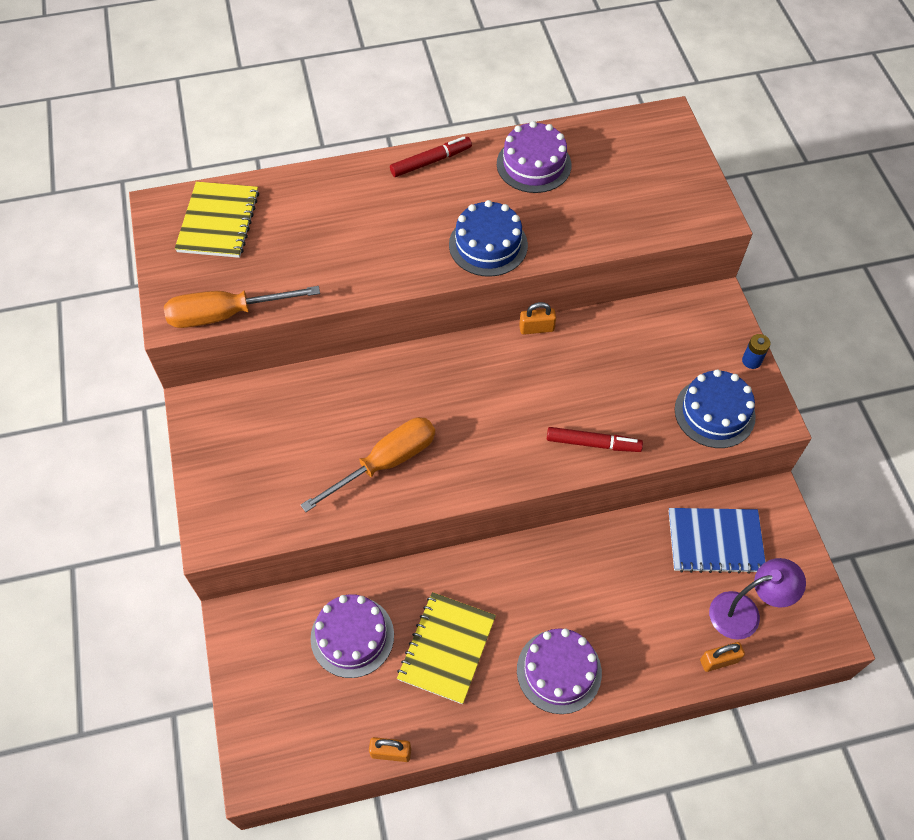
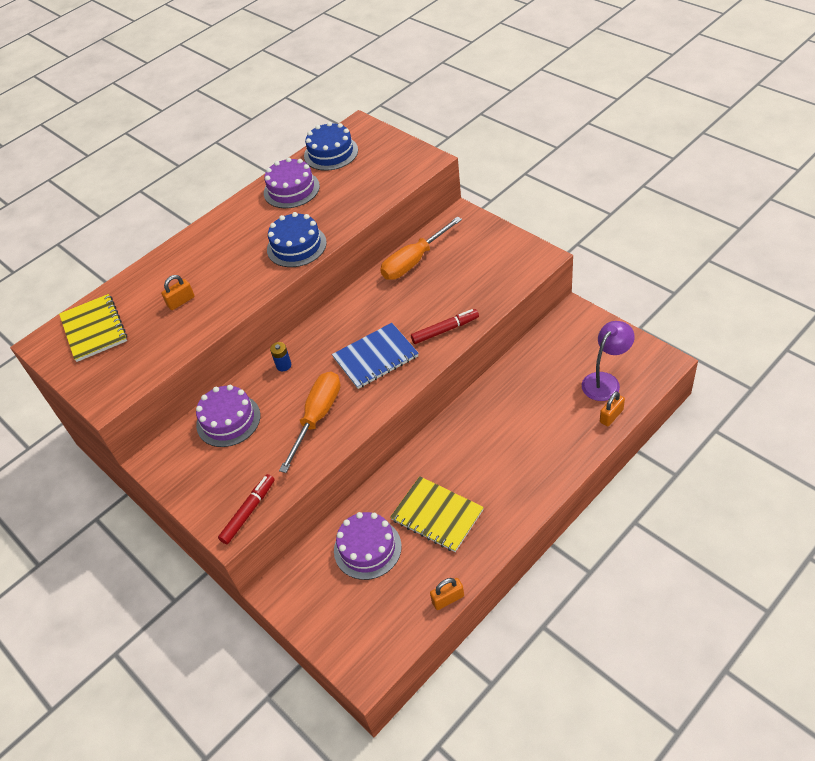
camera: 25 degrees left, 10 degrees down
(226, 315) = (143, 378): orange screwdriver -> orange screwdriver (414, 261)
(431, 161) = (221, 221): red marker -> red marker (248, 512)
(447, 648) = (437, 515): yellow notebook -> yellow notebook turned 45 degrees counterclockwise
(536, 328) = (358, 289): orange padlock -> orange padlock (181, 301)
(559, 671) = (519, 482): purple cake -> purple cake (228, 420)
(714, 413) = (506, 273): blue cake -> blue cake (331, 153)
(715, 541) = (557, 354): blue notebook -> blue notebook (375, 357)
(751, 361) = (506, 234): blue battery -> blue battery (283, 365)

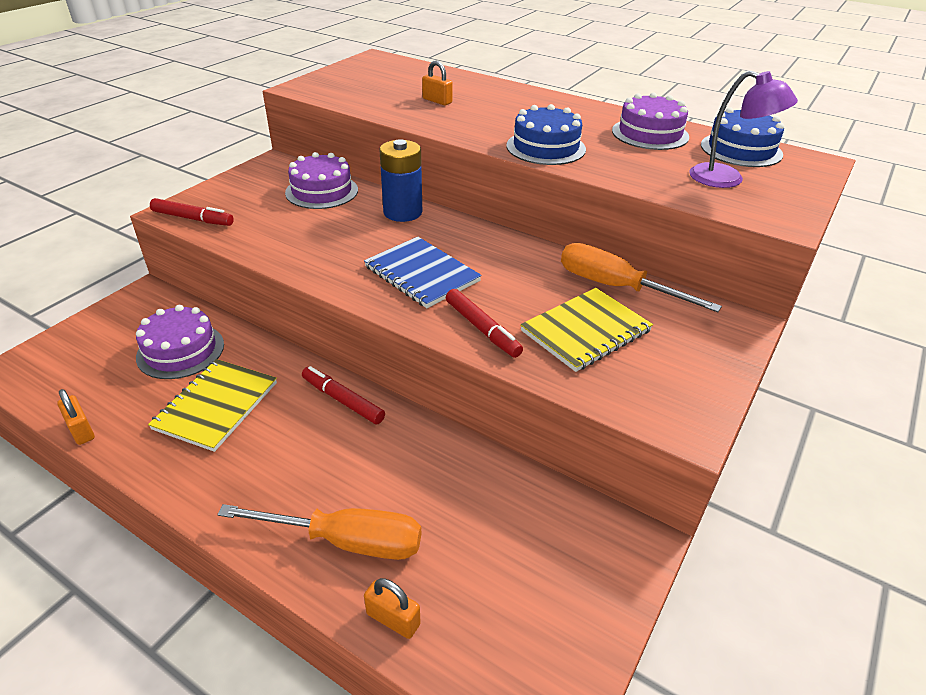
camera: 70 degrees right, 10 degrees down
(94, 329) = (394, 72): yellow notebook -> yellow notebook (585, 331)
(283, 365) = (402, 212): blue battery -> blue battery, size x2.07
(317, 417) = (321, 244): orange screwdriver -> orange screwdriver (346, 541)
(445, 440) = (342, 400): none -> red marker
(605, 381) = (477, 605): purple lamp -> purple lamp (727, 179)

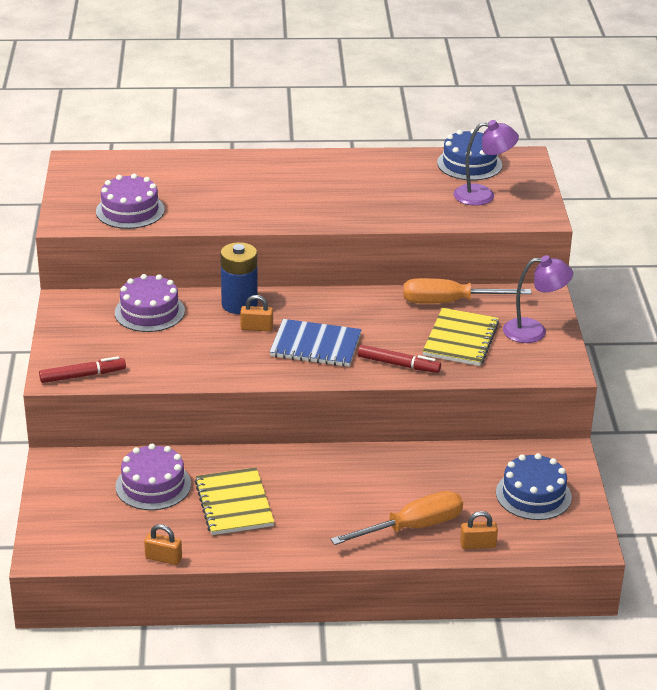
camera: 35 degrees left, 5 degrees down
(342, 400) = (315, 462): red marker -> none
(437, 101) = (201, 194): orange padlock -> orange padlock (256, 328)
(545, 147) = (339, 211): blue cake -> blue cake (533, 495)
(650, 134) = (396, 171): purple cake -> purple cake (130, 210)
(689, 359) = (534, 331): none -> purple lamp

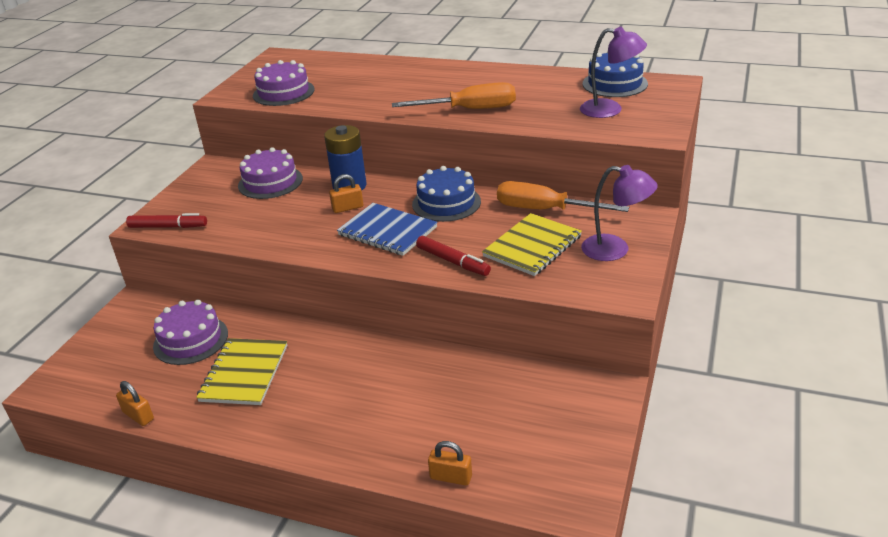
camera: 25 degrees right, 0 degrees up
(256, 328) = (347, 208): orange padlock -> orange padlock turned 45 degrees counterclockwise
(412, 527) = (395, 439): orange screwdriver -> orange screwdriver (470, 110)
(533, 495) = (548, 430): blue cake -> blue cake (446, 203)

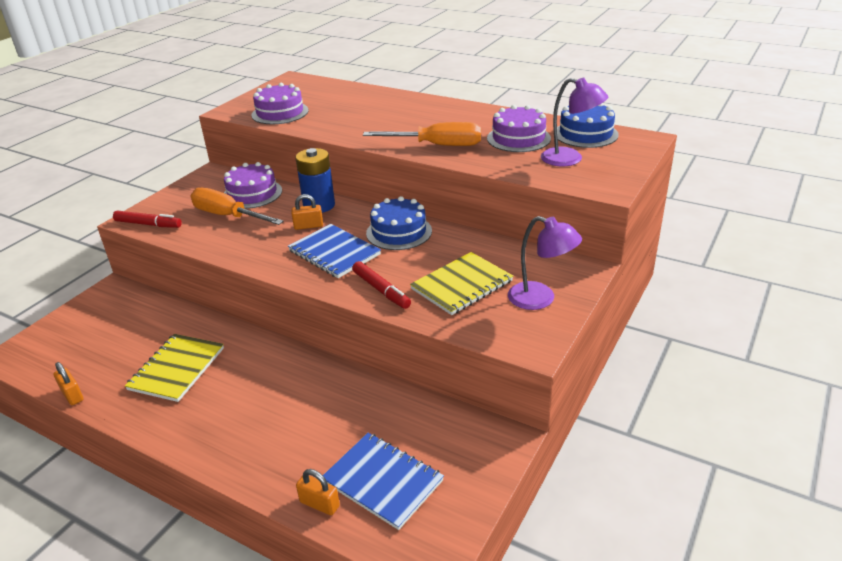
camera: 10 degrees right, 0 degrees up
(191, 340) = (145, 330): purple cake -> purple cake (518, 138)
(505, 446) = (382, 481): none -> blue notebook
(544, 210) = (488, 250): orange screwdriver -> orange screwdriver (228, 216)

